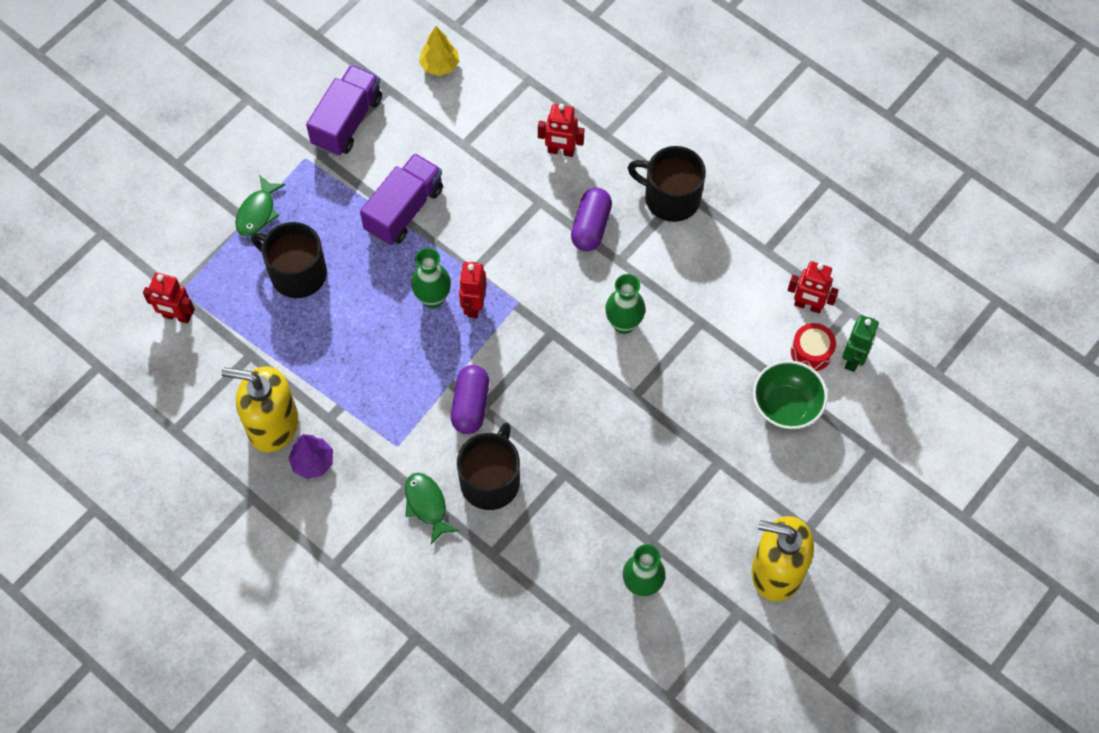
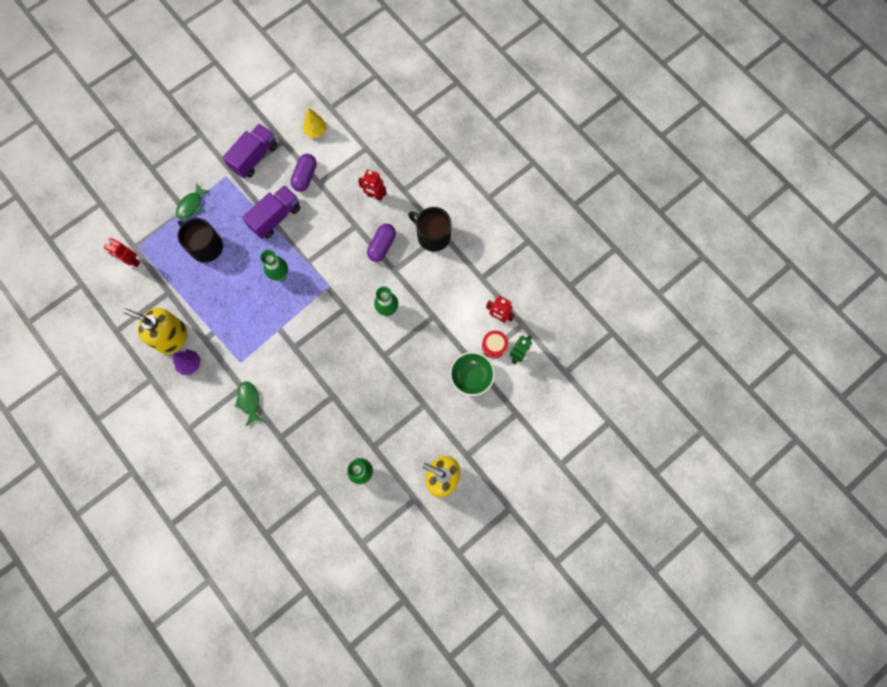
camera: 10 degrees right, 10 degrees up
(470, 405) = (287, 345): purple capsule -> purple capsule (305, 177)
(474, 305) = (303, 283): red robot -> none
(491, 480) = (289, 393): black mug -> none

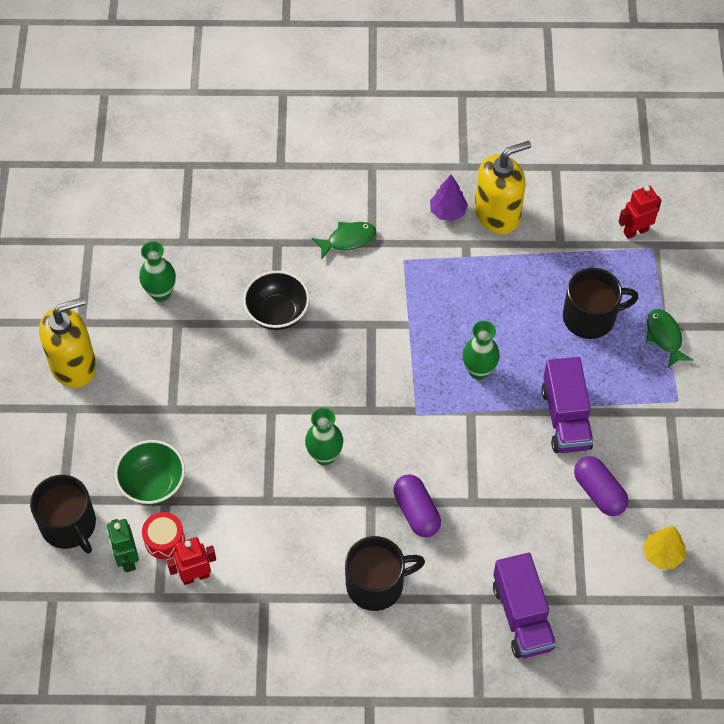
camera: 130 degrees right, 15 degrees down
(249, 401) = (348, 240): green fish -> green fish turned 45 degrees counterclockwise
(254, 157) = (679, 452): purple truck -> purple truck (522, 616)
(325, 400) = (277, 313): none -> black bowl
(375, 196) = (497, 556): red robot -> none
(526, 397) = (69, 525): none -> black mug

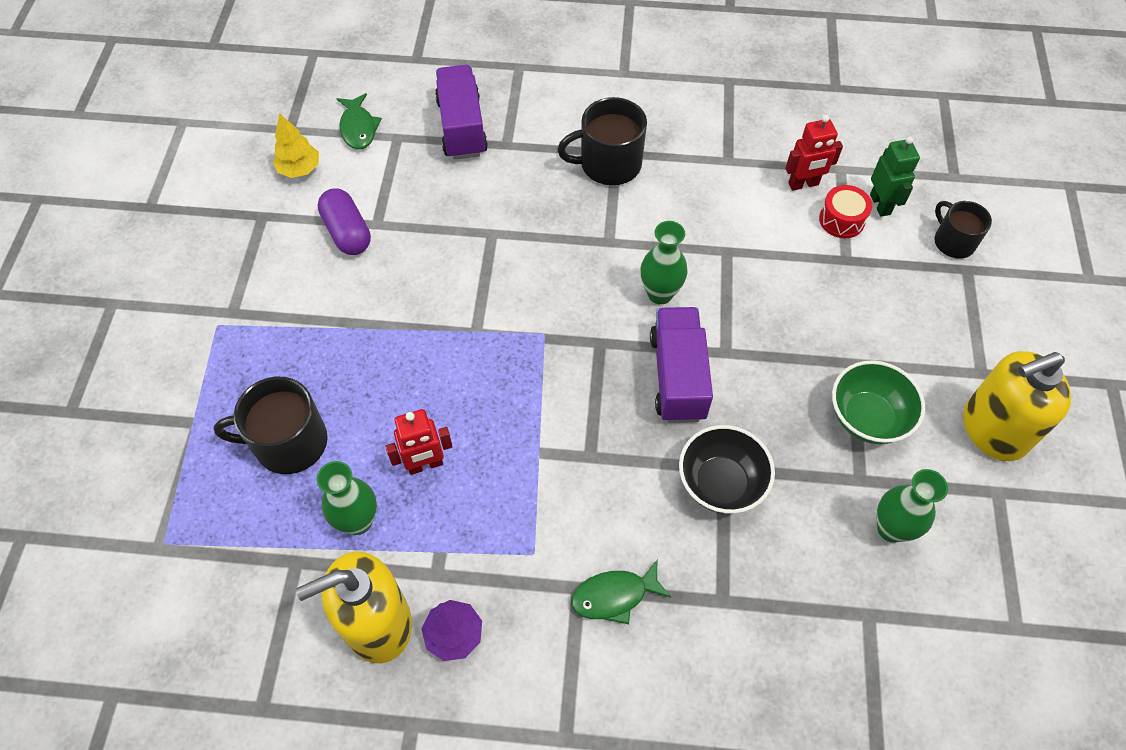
camera: 175 degrees left, 0 degrees up
(69, 525) = (953, 242): black mug -> black mug, size x0.64
(153, 484) = (863, 278): green bowl -> green bowl (867, 417)
(416, 512) = (557, 227): purple capsule -> none
(479, 371) = (456, 381): green vase -> green vase (358, 521)
(565, 418) = (361, 315): purple truck -> purple truck (677, 376)
(635, 231) = (177, 573): red robot -> red robot (425, 465)
(664, 337) = (200, 407): green fish -> green fish (358, 128)

